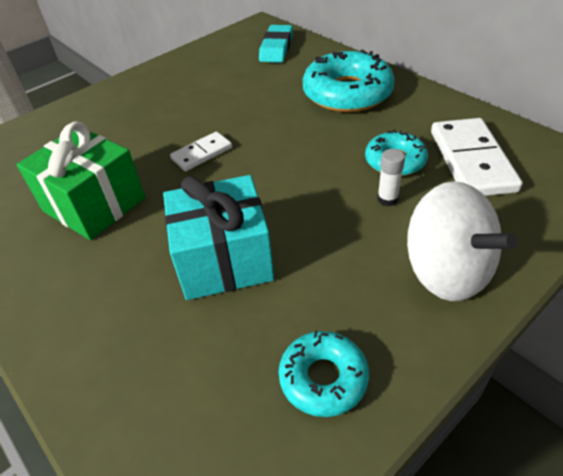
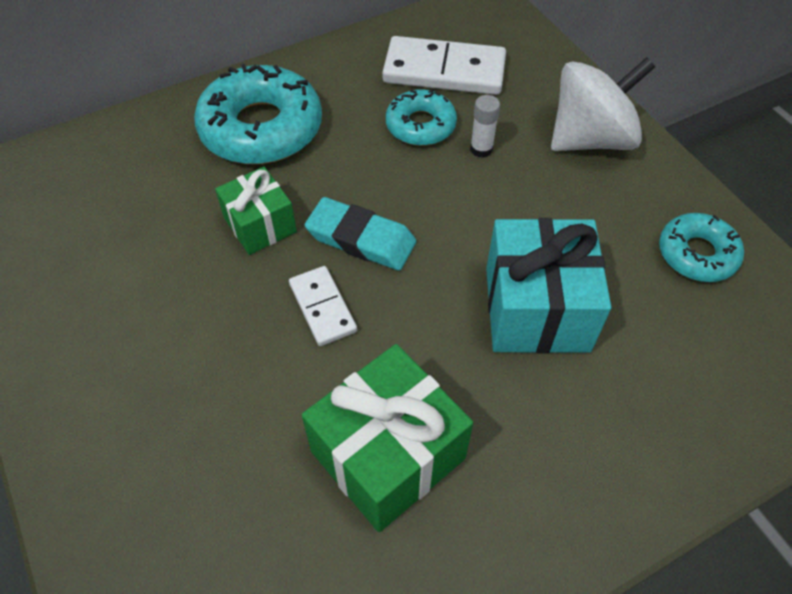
camera: 80 degrees left, 10 degrees up
(261, 114) = (260, 225): none -> green gift
(276, 48) = (81, 174): turquoise eraser -> turquoise eraser (361, 239)

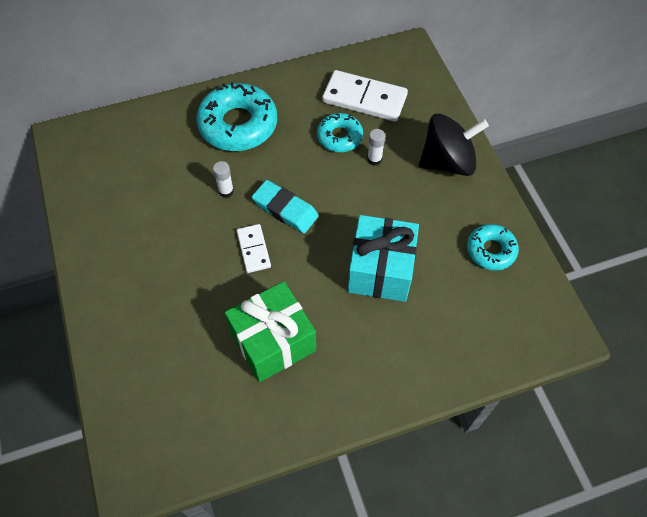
camera: 10 degrees right, 5 degrees up
(260, 225) = (226, 191): green gift -> white glue stick
(590, 139) = (447, 162): white spinning top -> black spinning top

